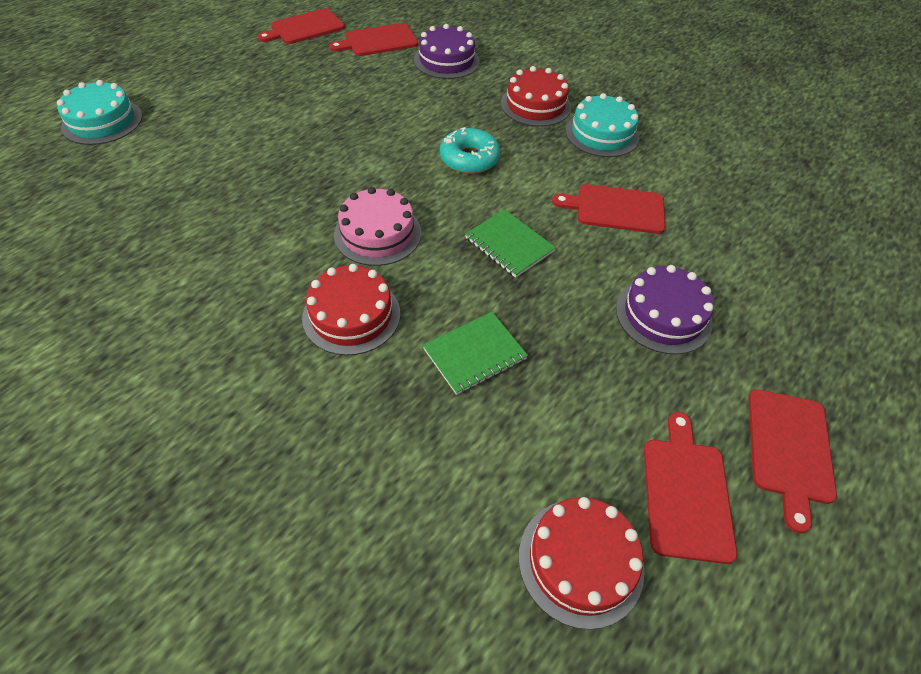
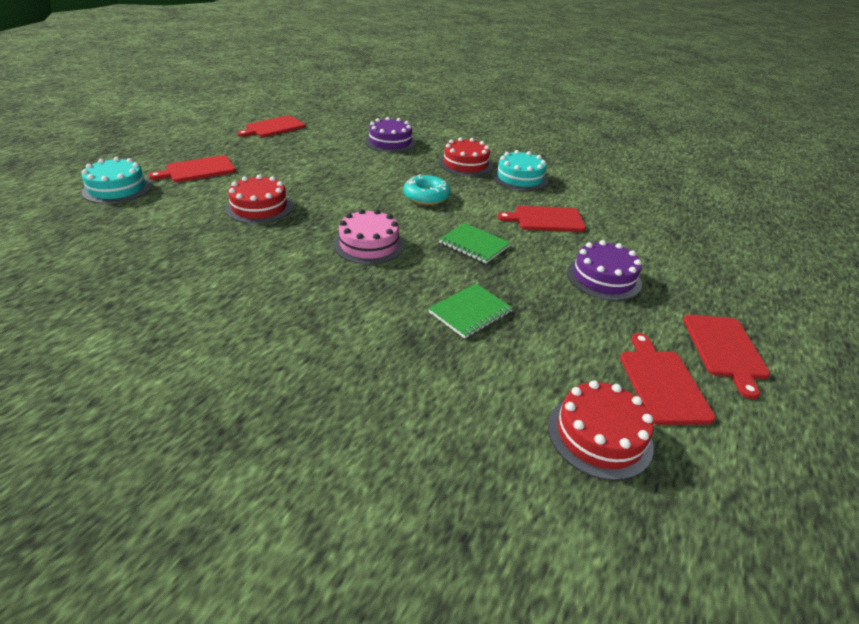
camera: 10 degrees left, 15 degrees down
(351, 315) = (363, 296): red cake -> red cake (259, 207)
(378, 41) = (334, 133): red cutting board -> red cutting board (198, 170)

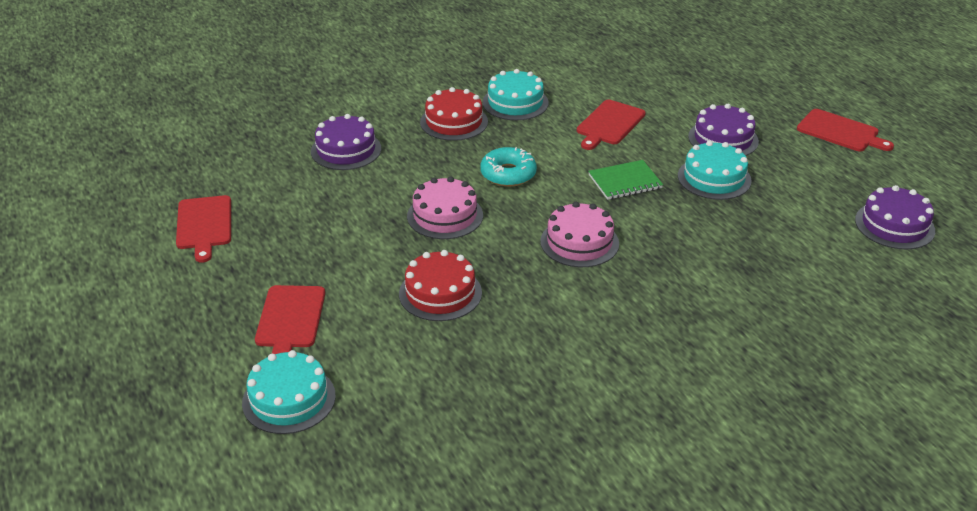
camera: 55 degrees left, 0 degrees up
(351, 187) = (445, 216): none -> pink cake
(470, 312) = (728, 225): green notebook -> none
(535, 287) = (714, 178): none -> turquoise cake
(599, 435) = (894, 225): red cake -> purple cake
(662, 383) = (860, 175): red cutting board -> none

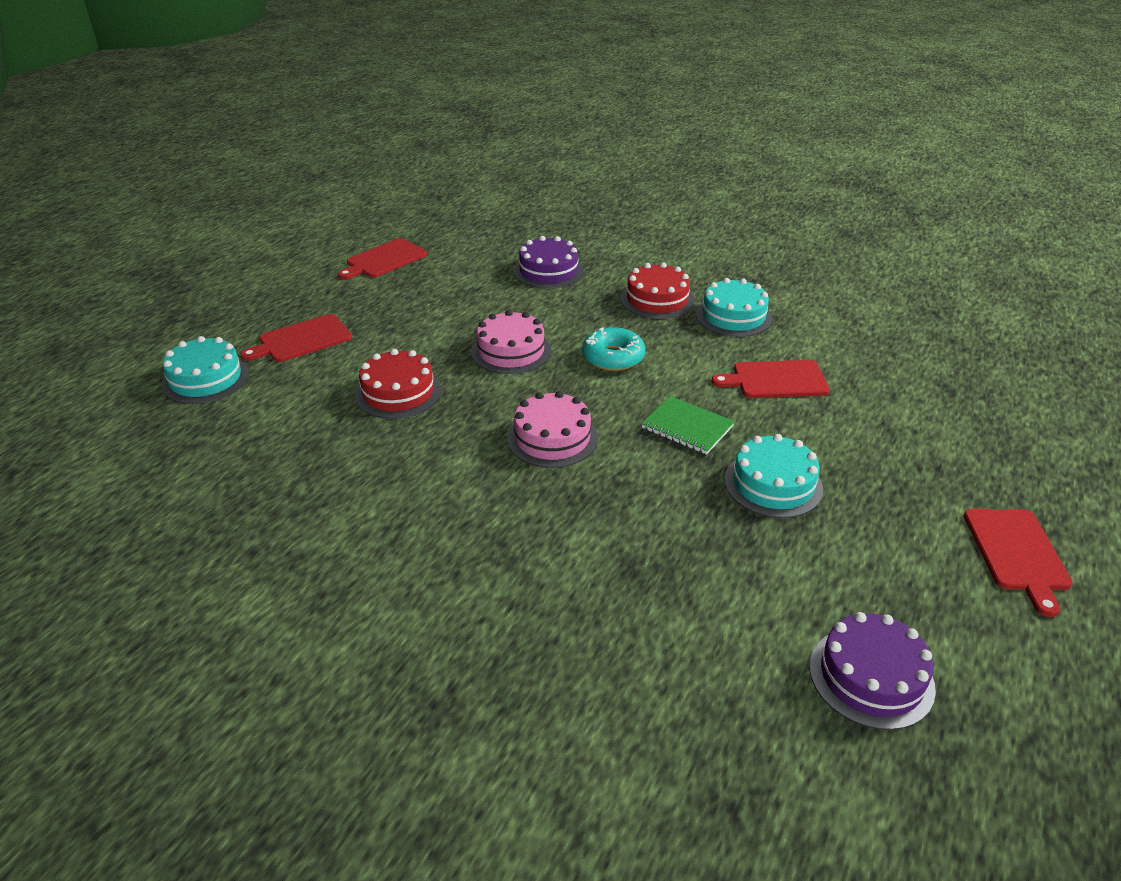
camera: 55 degrees right, 0 degrees up
(723, 139) = (859, 463): purple cake -> none

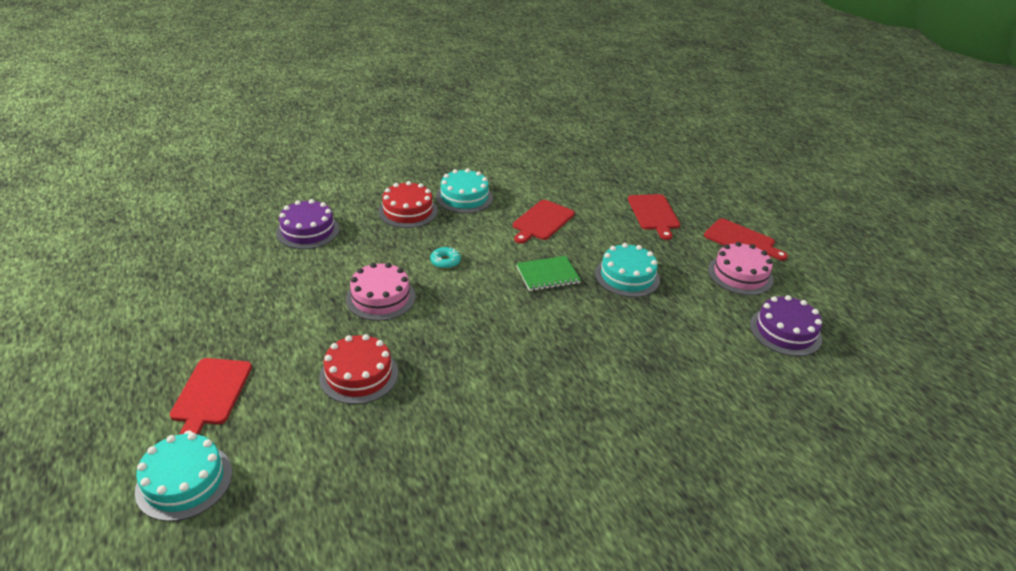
camera: 55 degrees left, 0 degrees up
(384, 259) = (161, 293): red cutting board -> red cutting board (654, 214)
(552, 438) = (497, 331): pink cake -> pink cake (740, 275)
(613, 357) = (445, 261): turquoise donut -> turquoise donut, size x0.61

